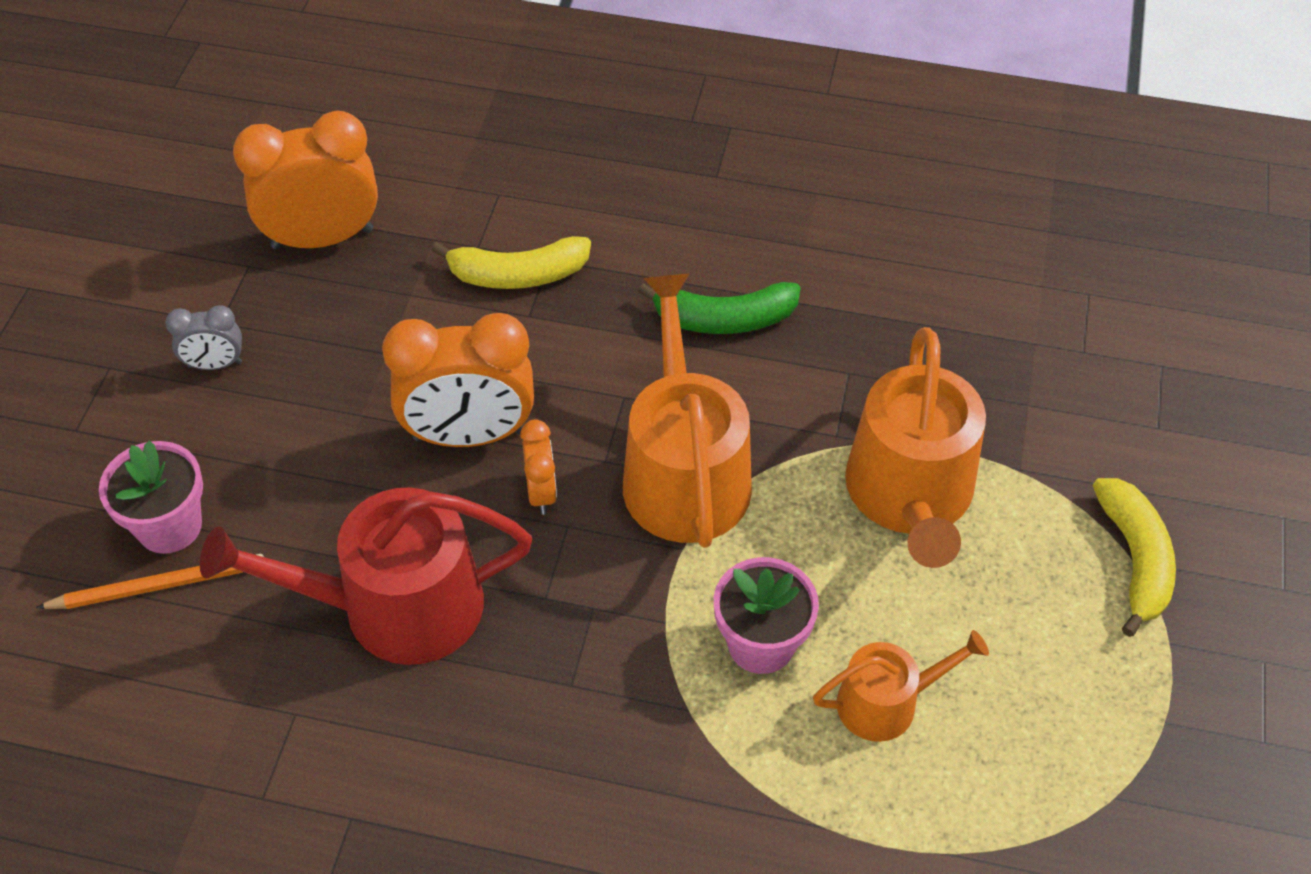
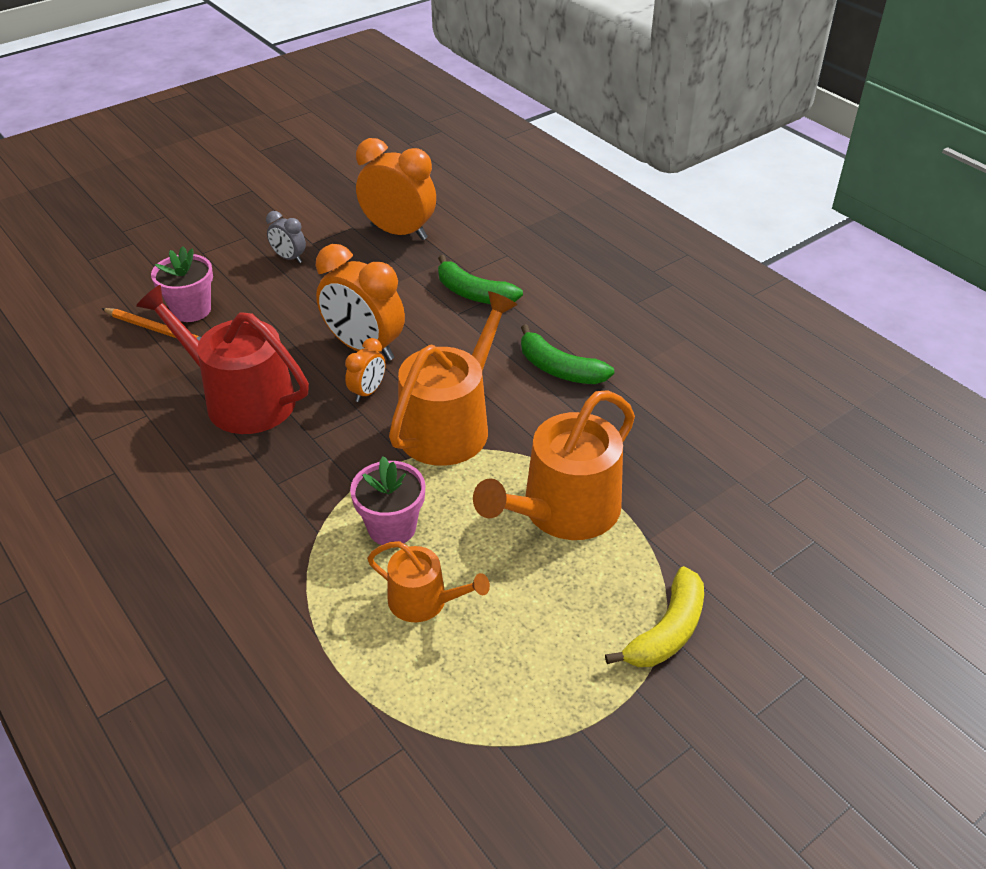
camera: 40 degrees right, 10 degrees down
(517, 275) = (473, 293): yellow banana -> green banana

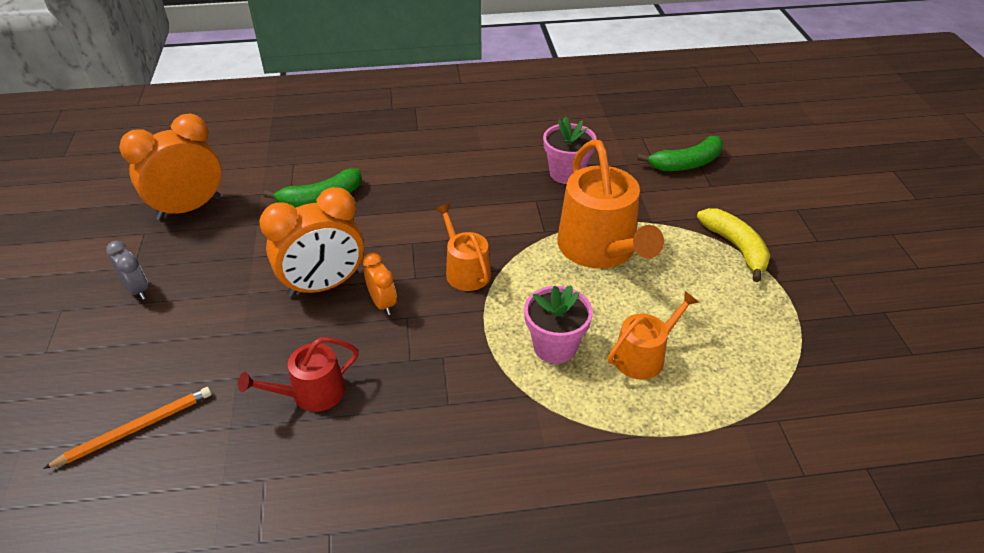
camera: 60 degrees left, 0 degrees up
(191, 310) = (133, 390): pink flower pot -> pink flower pot (566, 173)
(240, 399) = (311, 393): red watering can -> red watering can, size x0.55
(289, 258) = (137, 290): grey clock -> grey clock turned 105 degrees counterclockwise
(450, 424) = (465, 270): orange watering can -> orange watering can, size x0.55
(559, 369) = (453, 192): green banana -> green banana (686, 163)

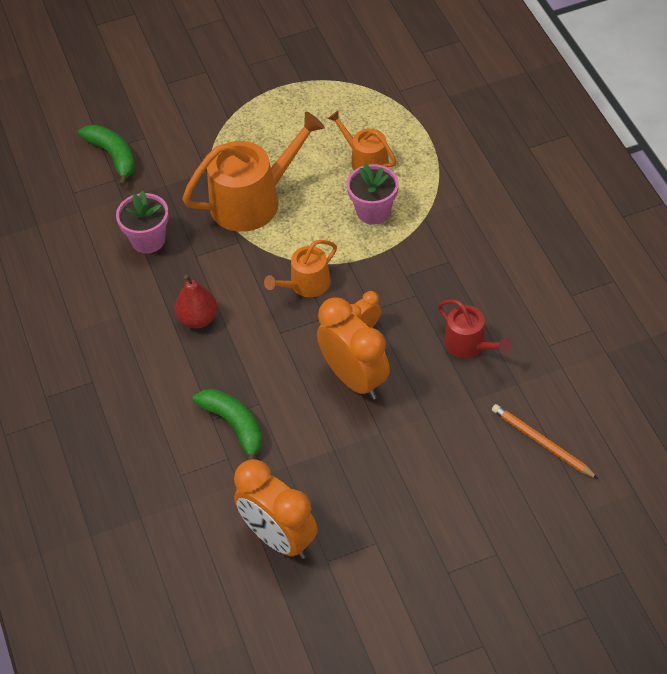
camera: 100 degrees left, 10 degrees up
(137, 290) = (404, 521): grey clock -> none
(455, 192) = (198, 319): none -> red pear
(736, 248) = (228, 117): yellow banana -> none

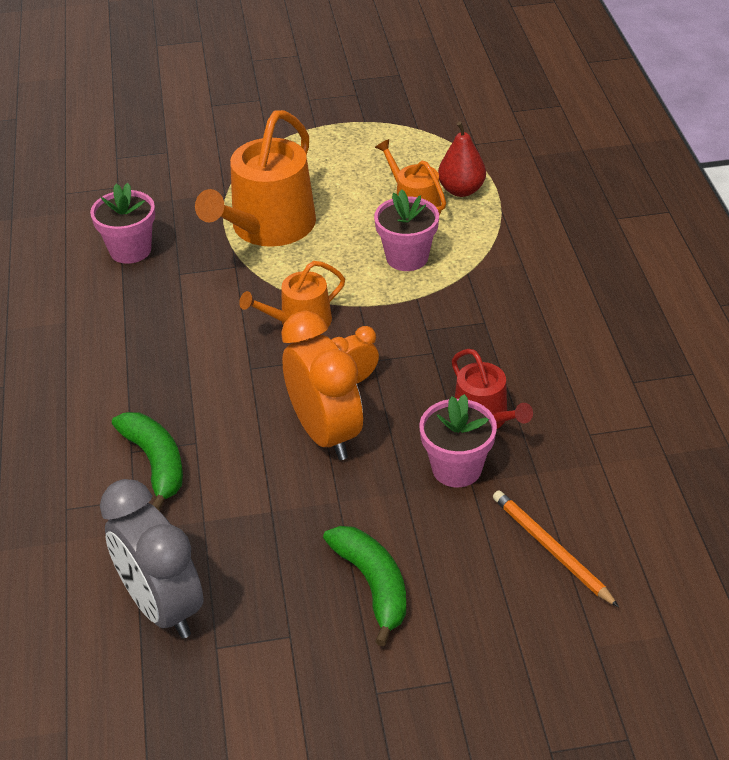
camera: 10 degrees right, 10 degrees down
(113, 156) = (124, 165): green banana -> green banana (373, 585)
(198, 319) = (156, 339): red pear -> red pear (461, 190)
(253, 200) = (267, 227): orange watering can -> orange watering can turned 135 degrees clockwise
(279, 538) = (162, 607): orange clock -> grey clock
(459, 390) = (456, 468): none -> pink flower pot

